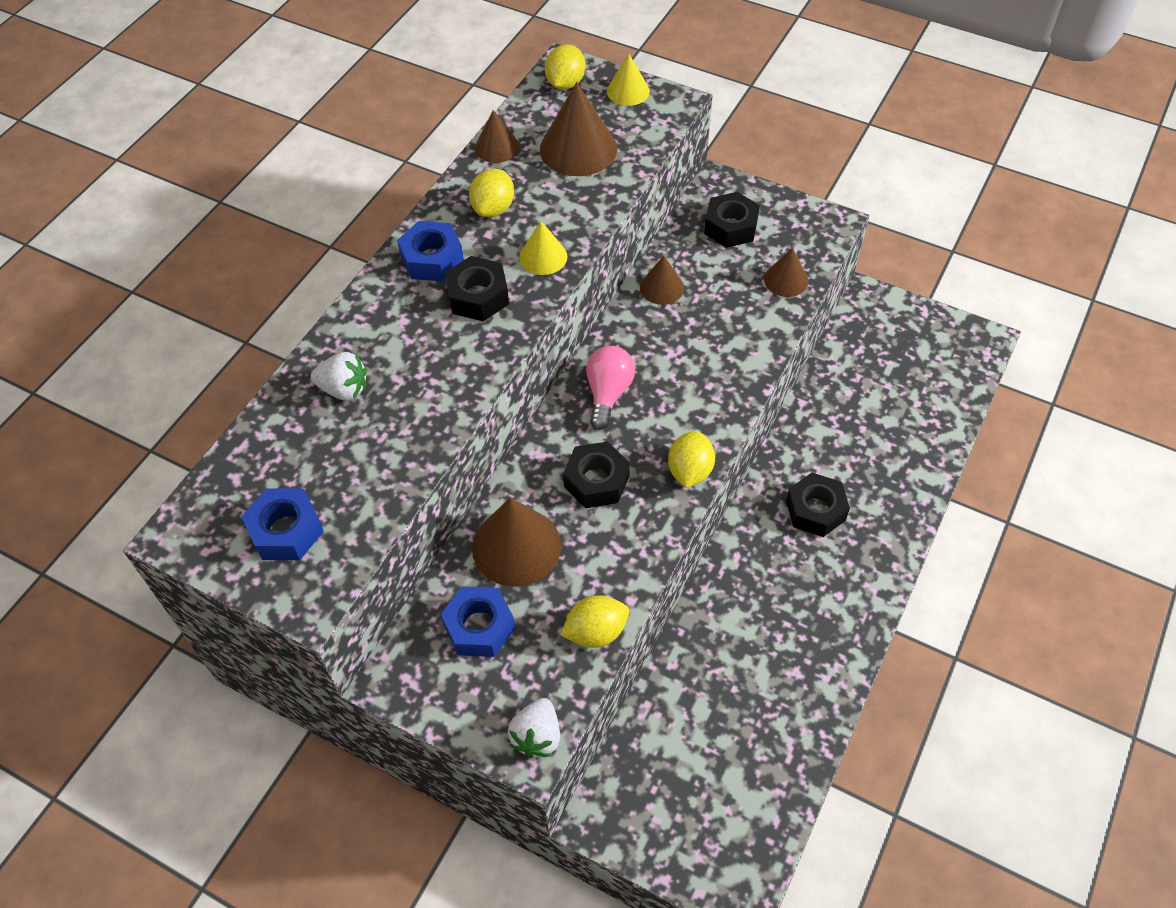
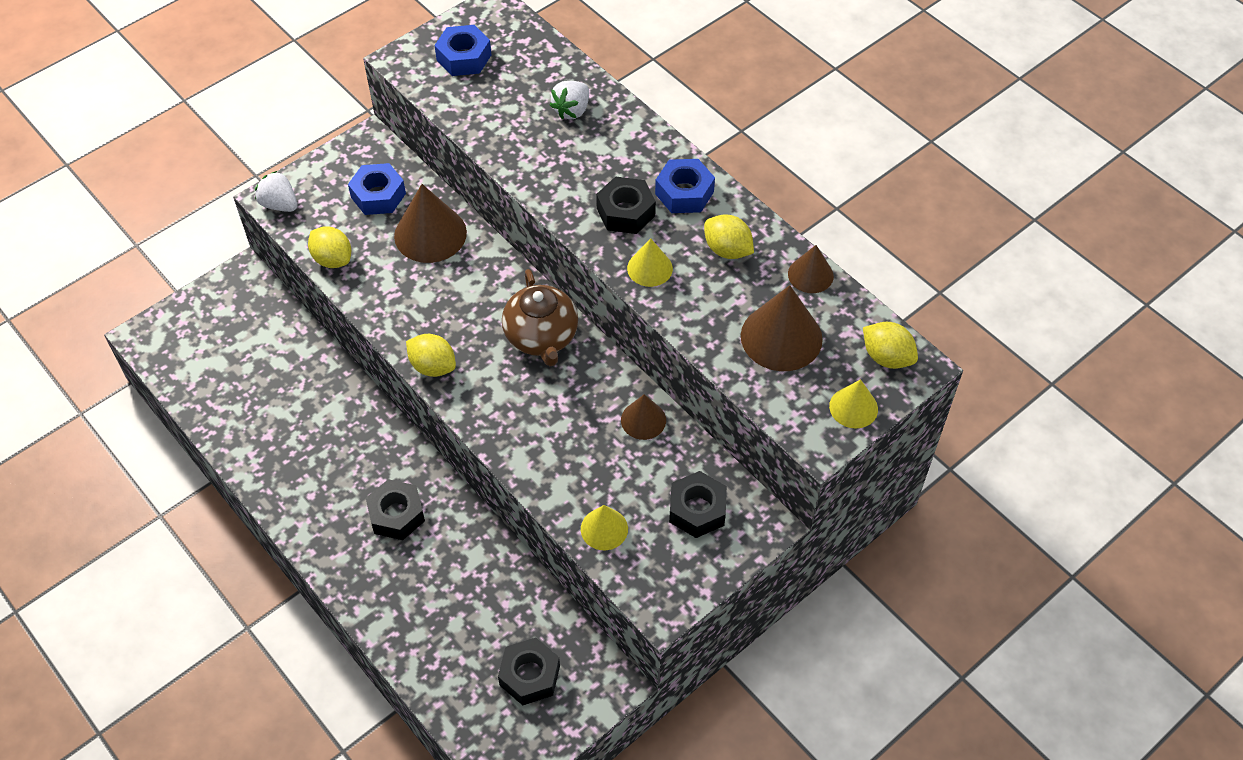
camera: 110 degrees right, 0 degrees up
(595, 632) = (332, 259): yellow lemon -> yellow lemon turned 45 degrees counterclockwise
(596, 481) = (459, 301): black nut -> black nut (529, 675)
(608, 393) = (541, 337): pink light bulb -> brown teapot
(786, 280) = (604, 529): brown cone -> yellow cone

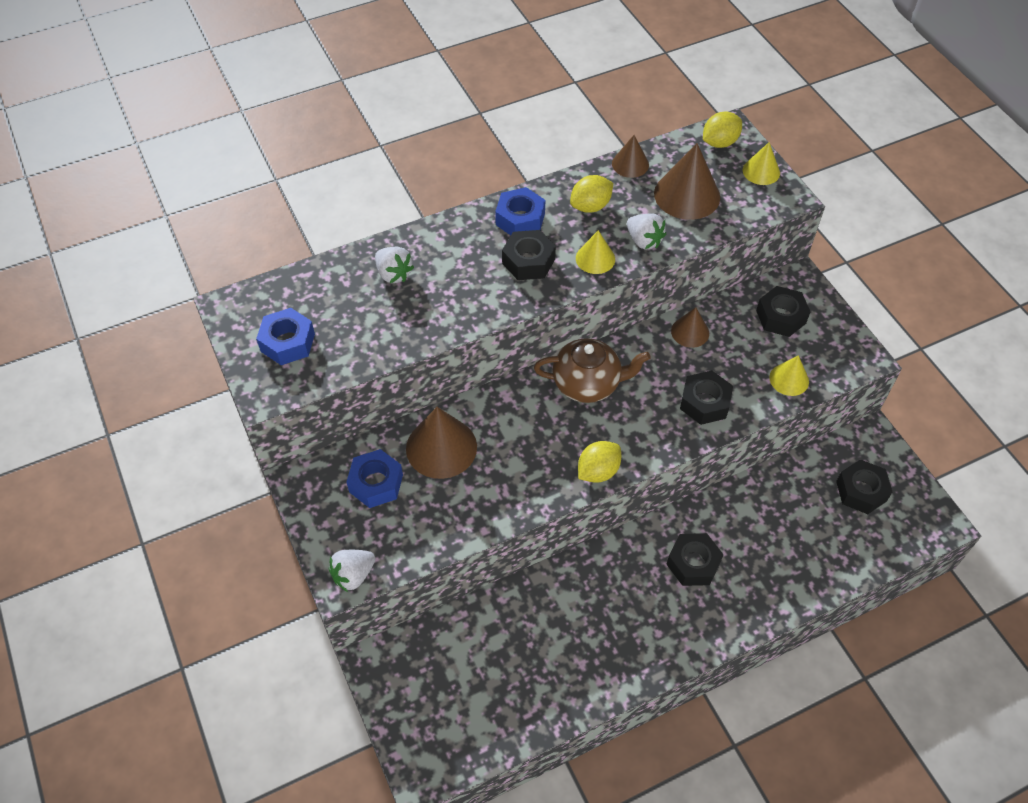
camera: 75 degrees left, 0 degrees up
(332, 259) = (444, 535): yellow lemon -> none
(546, 448) = (704, 402): none -> black nut
(692, 307) = (644, 241): none -> white strawberry

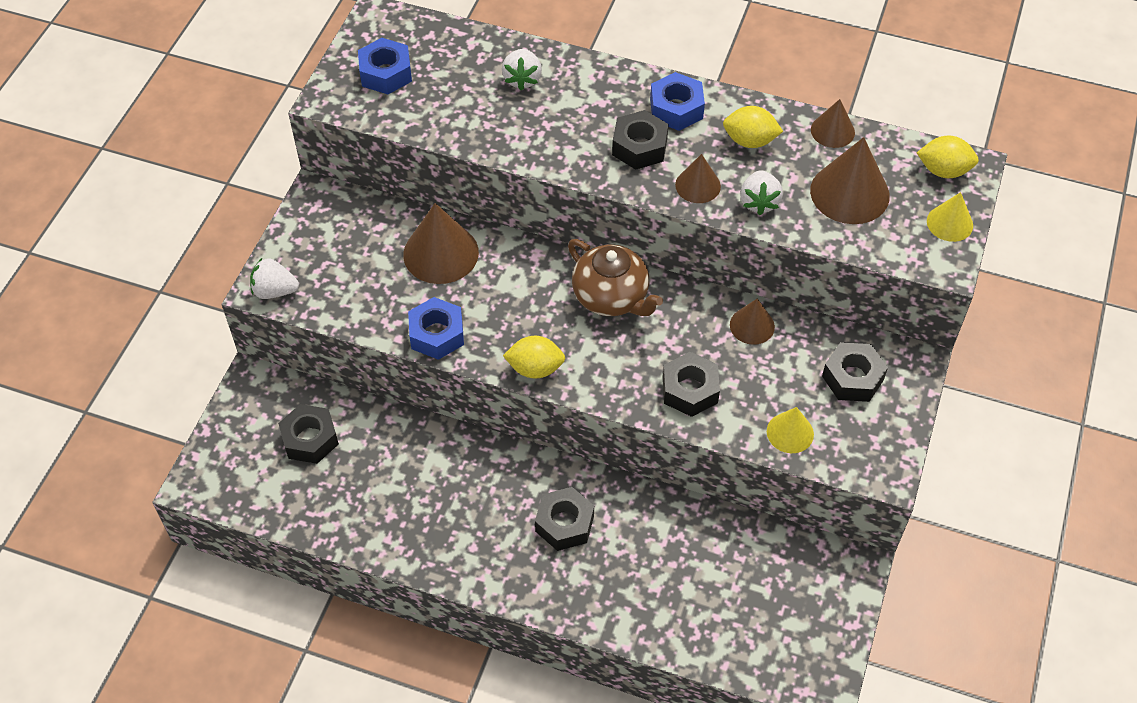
camera: 45 degrees right, 0 degrees up
(376, 483) = (364, 240): blue nut -> blue nut (437, 334)
(595, 258) = (698, 185): yellow cone -> brown cone
(861, 491) = (783, 598): black nut -> black nut (310, 439)

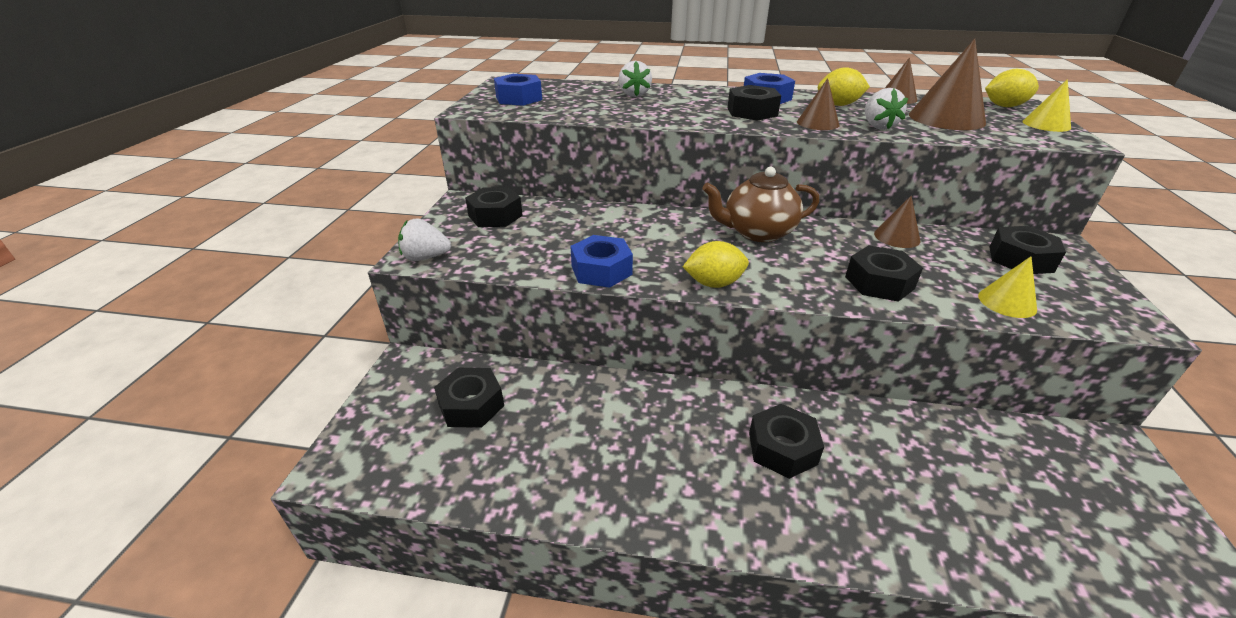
camera: 10 degrees left, 20 degrees down
(347, 229) = (495, 216): none -> black nut
(441, 253) = (587, 221): brown cone -> none
(611, 297) = (757, 232): brown teapot -> brown teapot turned 135 degrees clockwise

